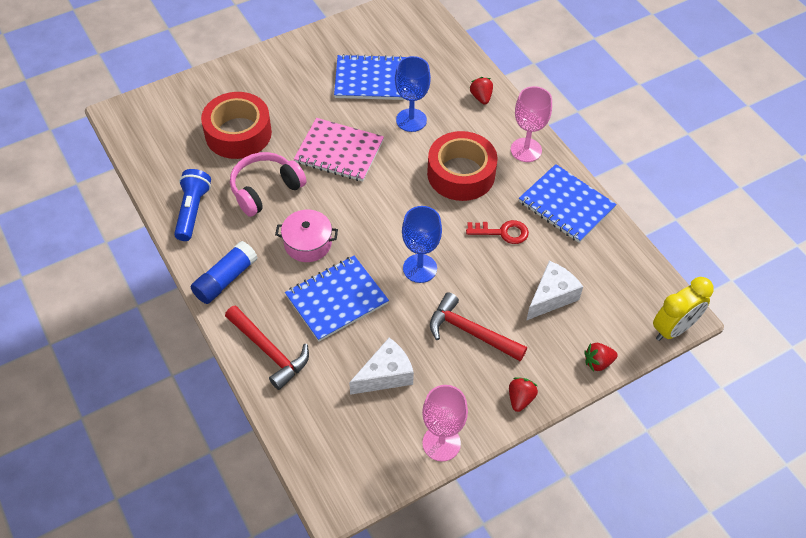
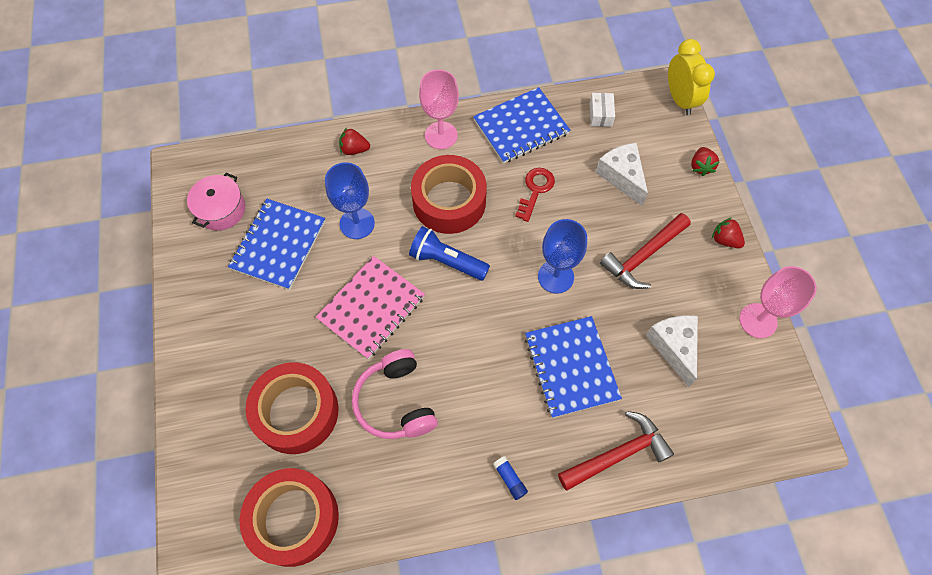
camera: 70 degrees left, 10 degrees up
(159, 157) = (294, 519): none -> red tape
(192, 211) = (396, 495): blue flashlight -> blue flashlight (447, 261)
(225, 279) = (510, 479): blue glue stick -> blue glue stick, size x0.51
(308, 243) = (488, 376): pink pot -> pink pot (221, 209)
(615, 264) = (600, 114): none -> white box

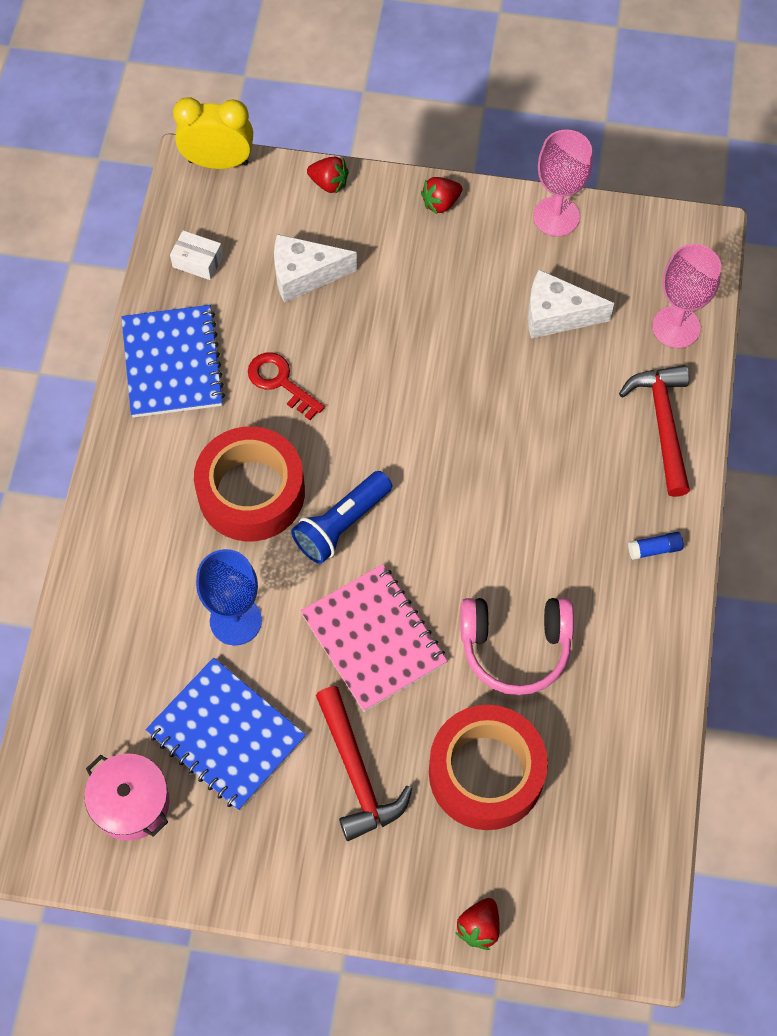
camera: 70 degrees left, 0 degrees up
(294, 519) = (624, 811): red tape -> none
(354, 149) = (109, 589): red strawberry -> red strawberry (479, 927)
(441, 135) = (138, 468): pink goblet -> pink goblet (676, 327)
(555, 277) = (416, 405): blue goblet -> none
(571, 367) = (542, 433): blue notebook -> none
(643, 256) = (427, 298): red hammer -> red hammer (357, 773)

